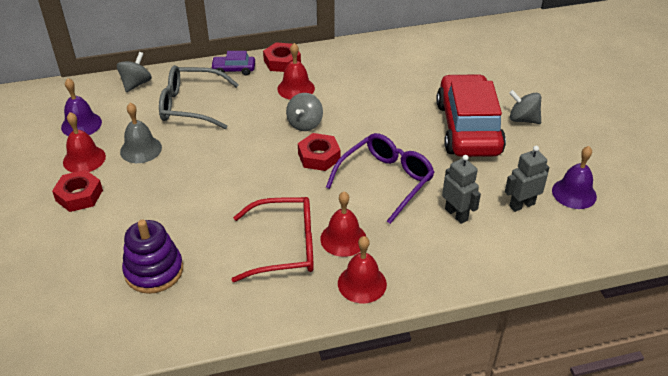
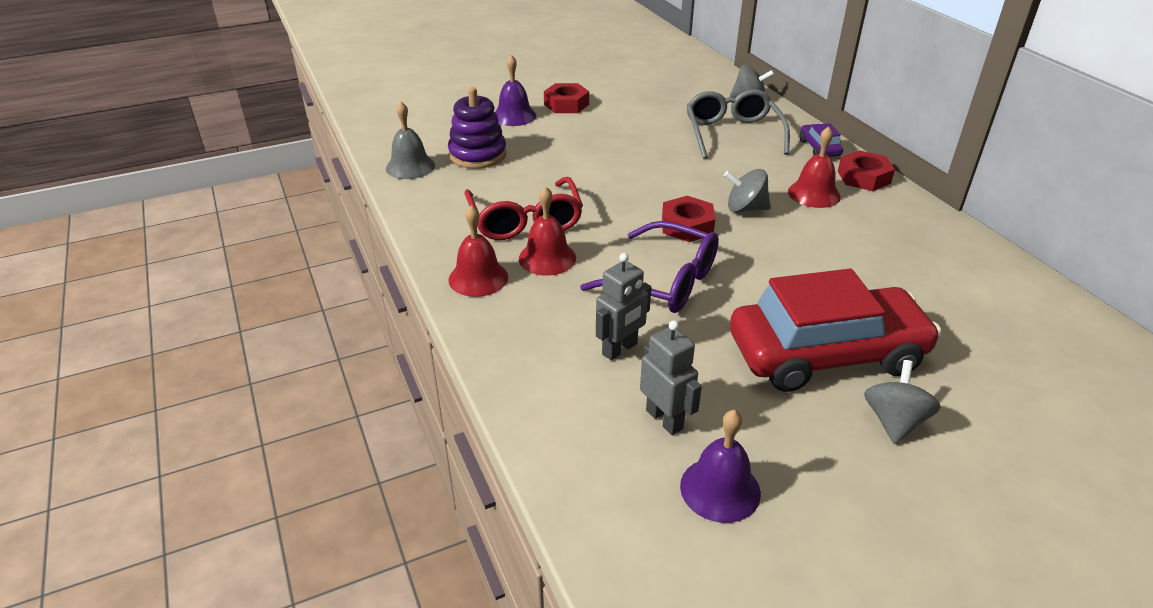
camera: 80 degrees right, 5 degrees down
(81, 124) = (666, 86): purple bell -> purple bell (514, 116)
(84, 159) = (617, 97): red bell -> none
(141, 149) = (644, 120): grey bell -> grey bell (410, 166)

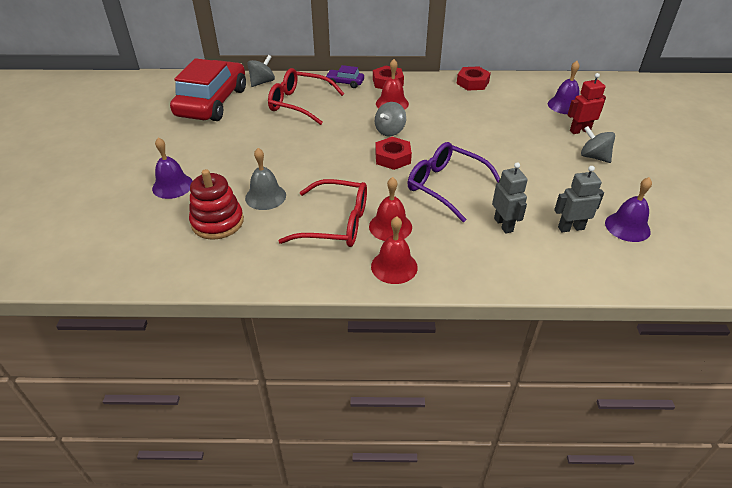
camera: 65 degrees left, 5 degrees up
(410, 166) = (200, 266): grey bell -> grey bell (265, 196)
(477, 155) = (217, 222): purple stacking toy -> red stacking toy
(566, 104) = (183, 155): red nut -> red nut (472, 83)
(664, 281) = (446, 186): purple glasses -> purple glasses turned 105 degrees counterclockwise
(732, 134) = (299, 104): grey glasses -> red glasses
(826, 354) = (538, 156): red car -> red car (212, 102)
(962, 392) = (579, 130): none -> red robot
(1028, 360) = (564, 105): none -> purple bell

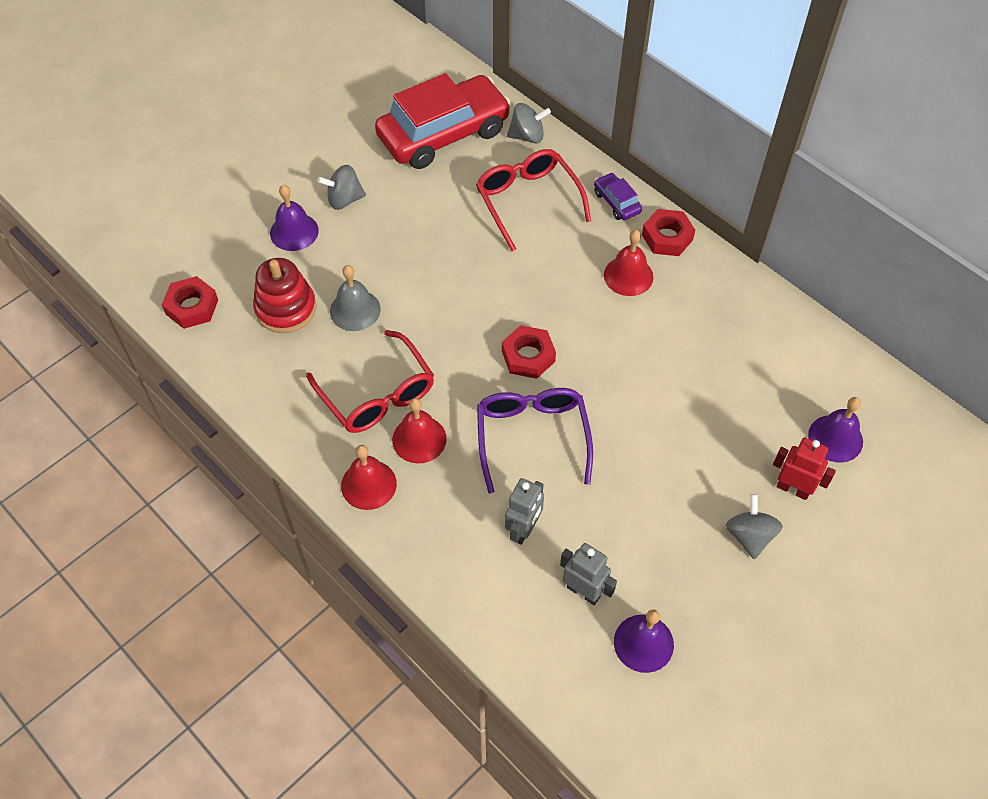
camera: 45 degrees right, 15 degrees up
(390, 131) = (573, 316): grey spinning top -> grey spinning top (344, 199)
(472, 83) = (771, 314): red nut -> red nut (192, 307)

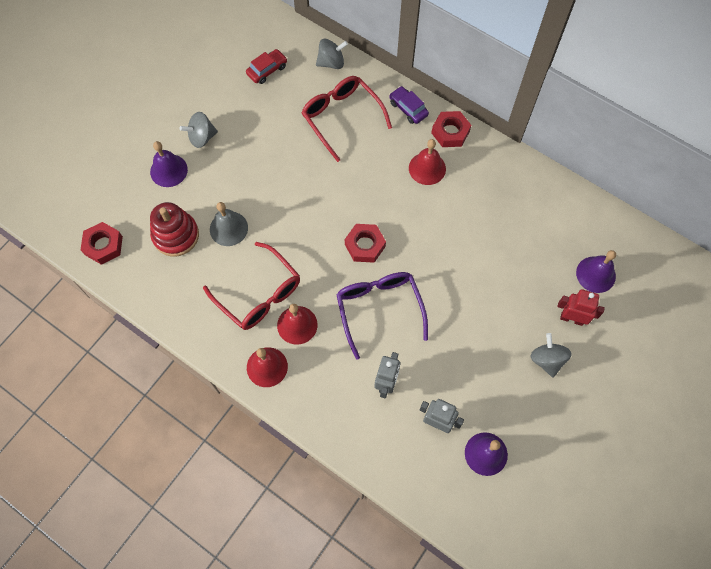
camera: 10 degrees left, 10 degrees up
(443, 134) = (267, 70): red car -> red car, size x0.41

